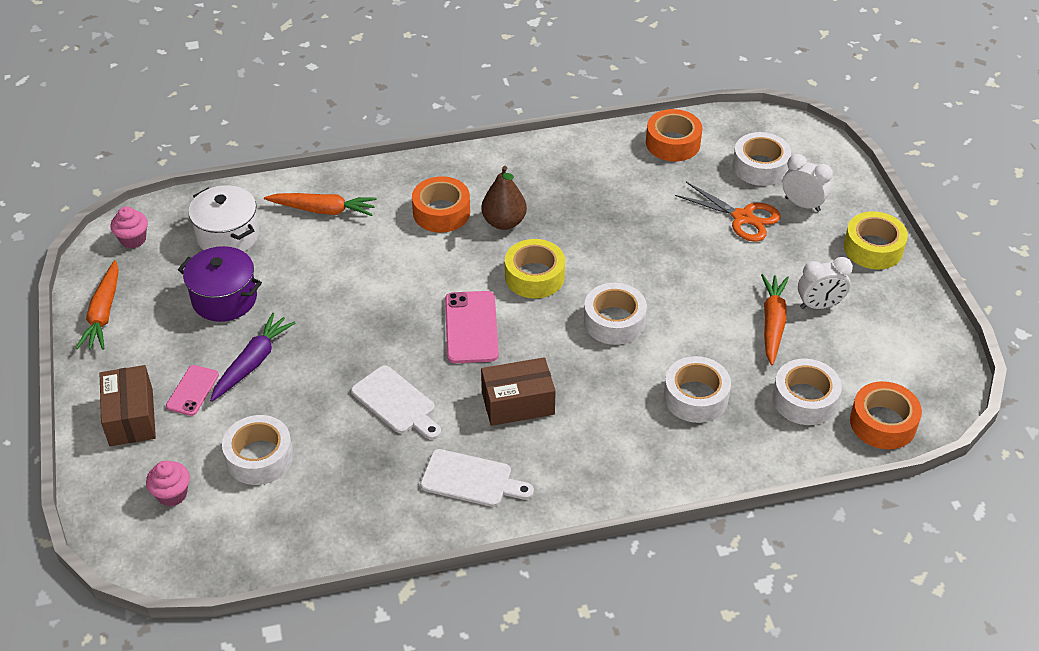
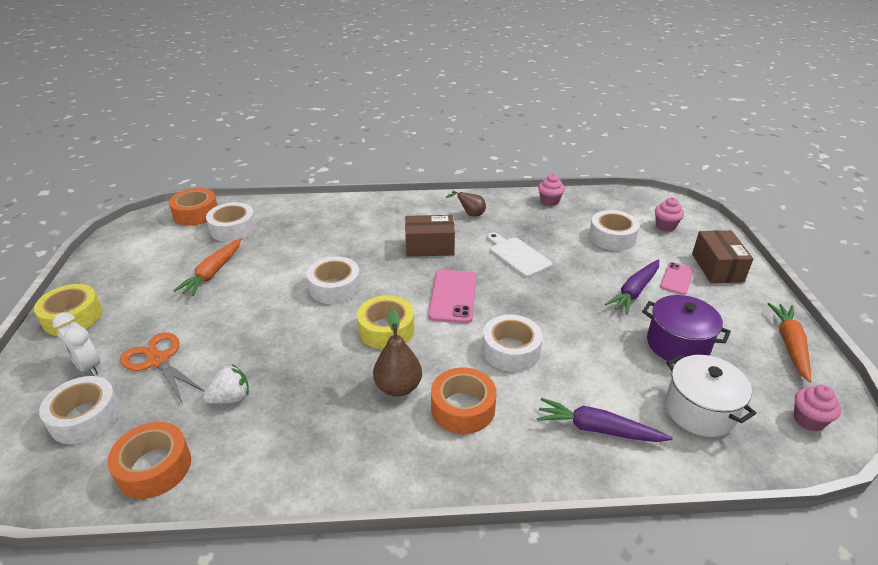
camera: 170 degrees left, 10 degrees down
(323, 210) = (597, 429): orange carrot -> purple carrot
(346, 531) = (549, 201): none -> pink cupcake
(471, 479) = (470, 214): white cutting board -> brown pear
(650, 195) = (231, 398): none -> white strawberry
(695, 397) = (304, 237): white tape -> white tape (511, 350)
(819, 305) = (165, 280): white clock -> none

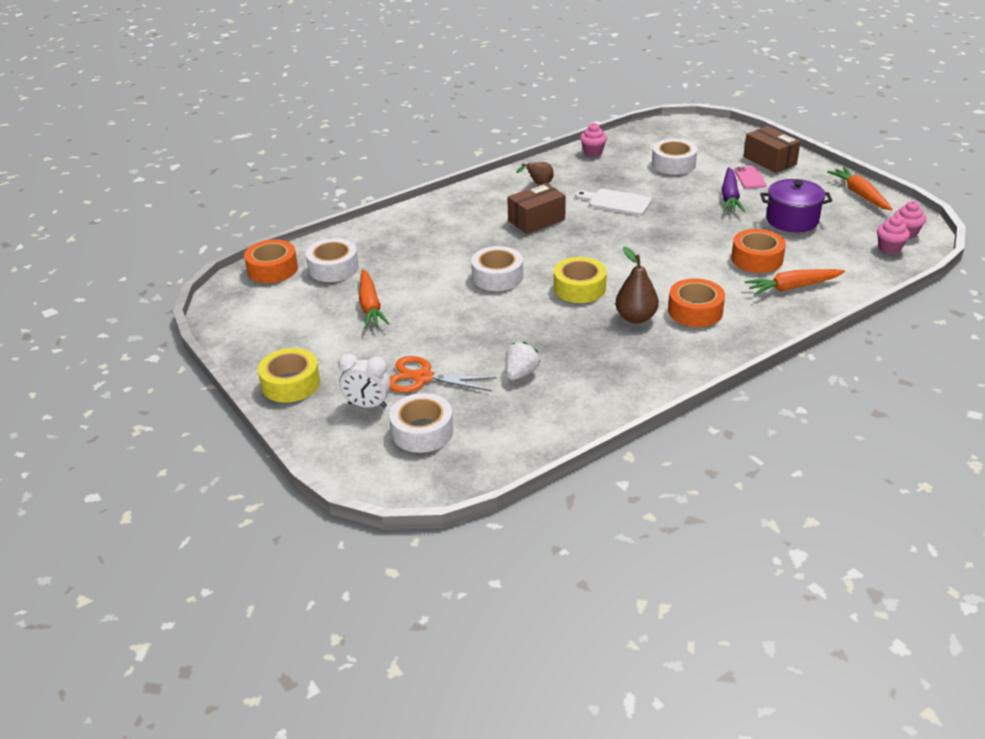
camera: 30 degrees left, 0 degrees up
(154, 467) = (525, 431): orange tape -> orange tape (757, 259)
(453, 296) = (601, 248): pink phone -> none
(511, 350) = (687, 266): white tape -> none
(597, 429) = (792, 287): purple carrot -> orange carrot
(665, 226) = (704, 142): pink cupcake -> pink cupcake (889, 248)
(700, 410) = (841, 253): white pot -> none

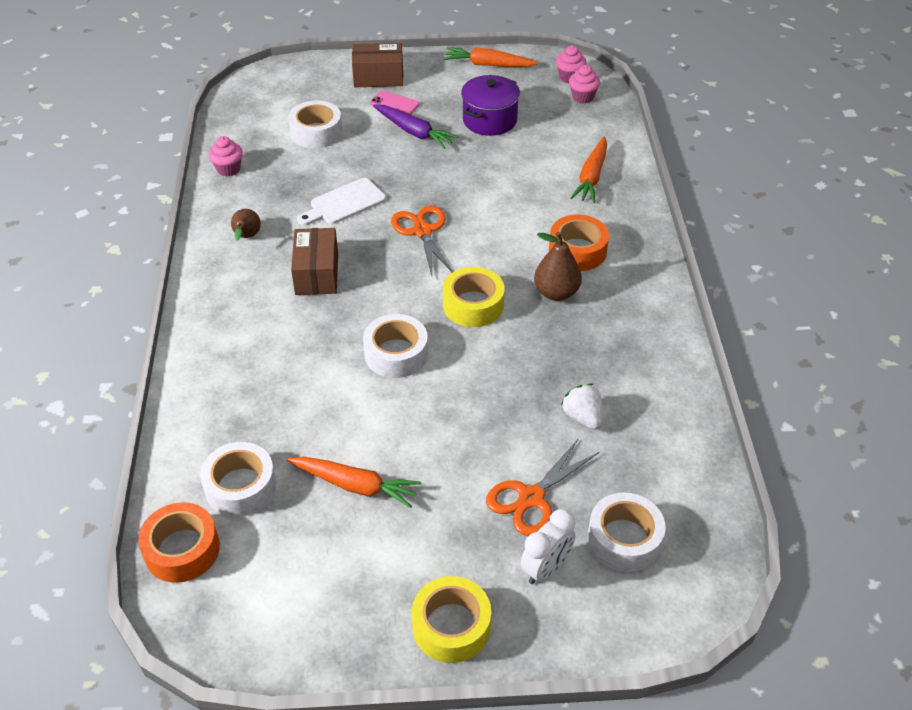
camera: 60 degrees left, 10 degrees up
(628, 240) = (422, 231): none -> orange scissors
(757, 259) = (530, 172): orange tape -> none

